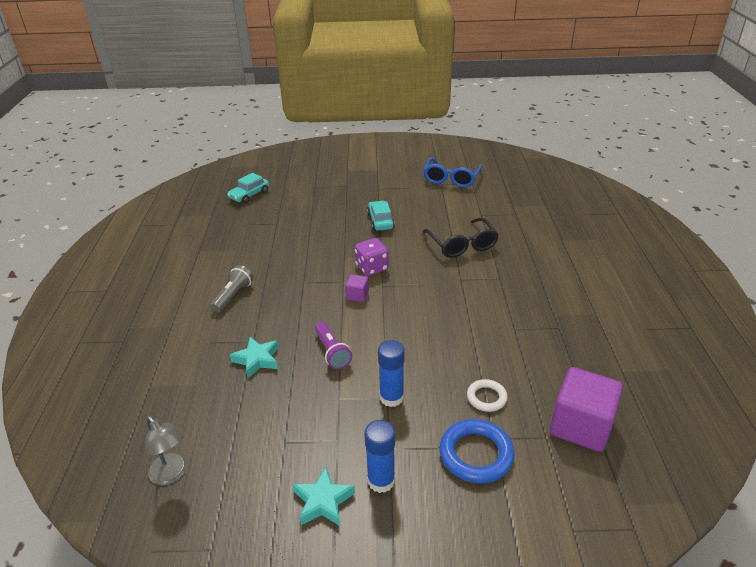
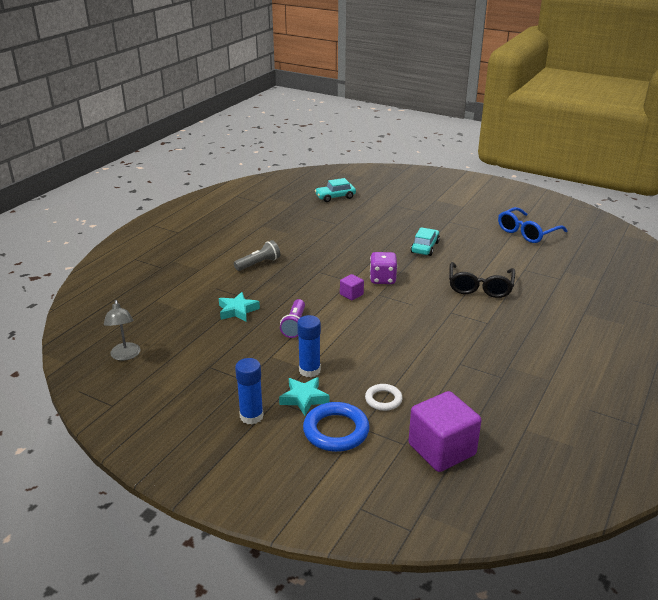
camera: 30 degrees right, 5 degrees down
(323, 501) = (202, 411): turquoise star -> turquoise star (304, 398)

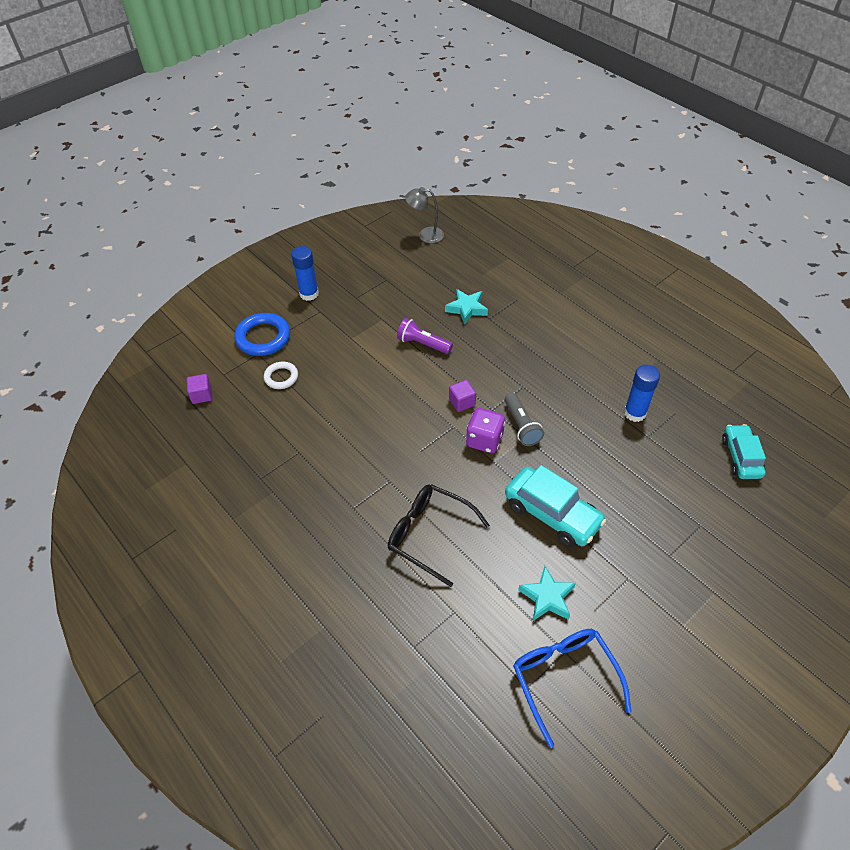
camera: 110 degrees right, 20 degrees up
(258, 264) = (557, 339): grey flashlight -> grey flashlight (521, 426)
(304, 398) = (312, 328): turquoise star -> turquoise star (547, 597)
(309, 370) = (347, 339): blue glue stick -> blue glue stick (635, 413)
(425, 247) = (552, 513): turquoise car -> turquoise car, size x1.51
(442, 449) = (202, 395): purple cube -> purple cube, size x0.47

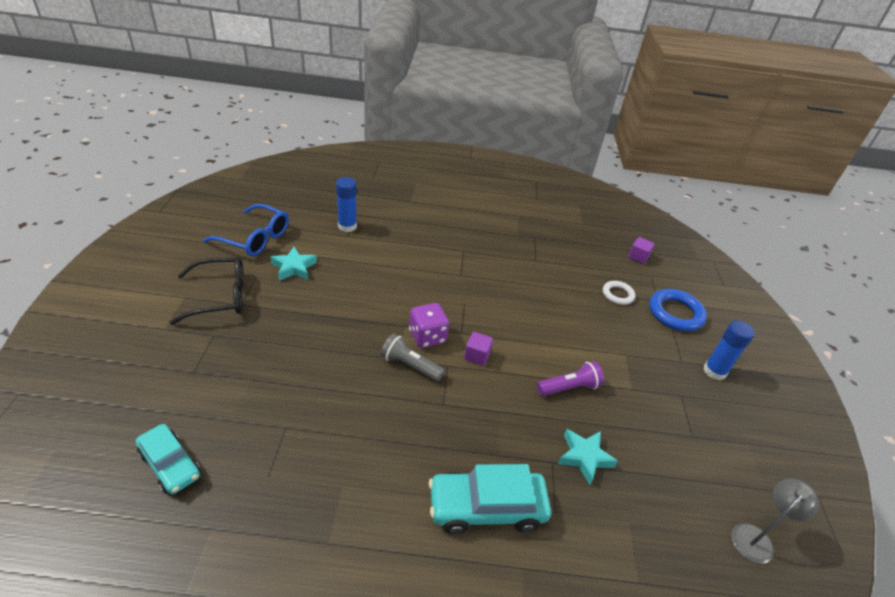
camera: 130 degrees right, 10 degrees down
(429, 535) = (401, 261): black glasses -> black glasses (220, 297)
(552, 513) = (328, 314): turquoise car -> turquoise car (486, 508)
(635, 413) = (314, 445): blue glue stick -> blue glue stick (347, 226)

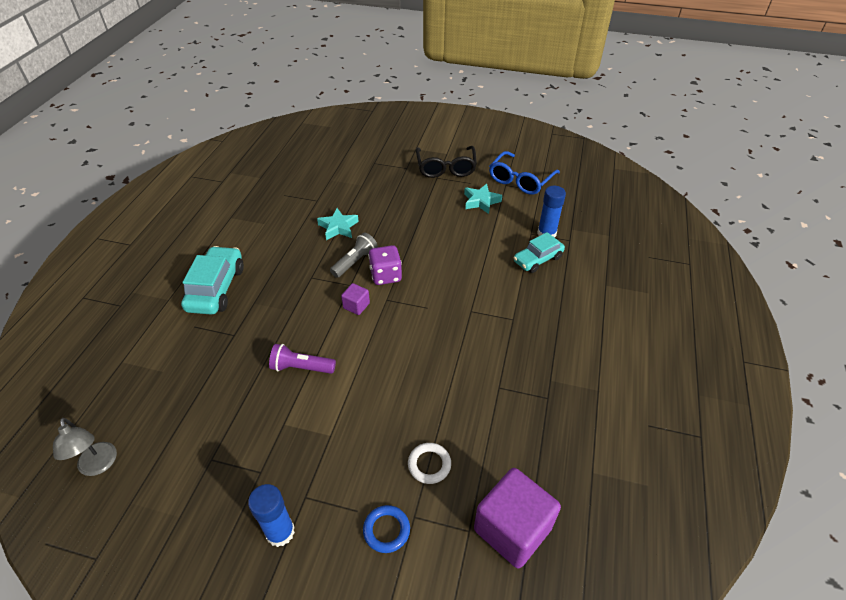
camera: 105 degrees right, 5 degrees up
(170, 464) = (306, 161): turquoise car -> turquoise car (537, 259)
(569, 387) = (301, 367): purple flashlight -> purple flashlight turned 105 degrees clockwise
(584, 457) = (228, 358): turquoise star -> turquoise star (338, 227)
(638, 257) = (512, 529): purple cube -> purple cube, size x2.14
(675, 313) = (386, 530): blue ring -> blue ring, size x0.60

